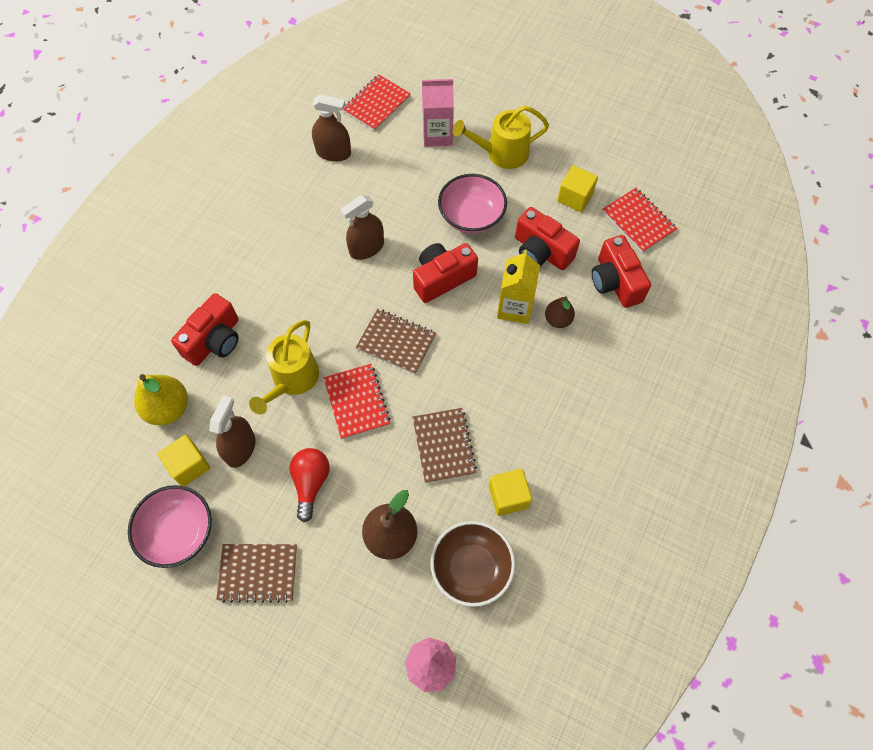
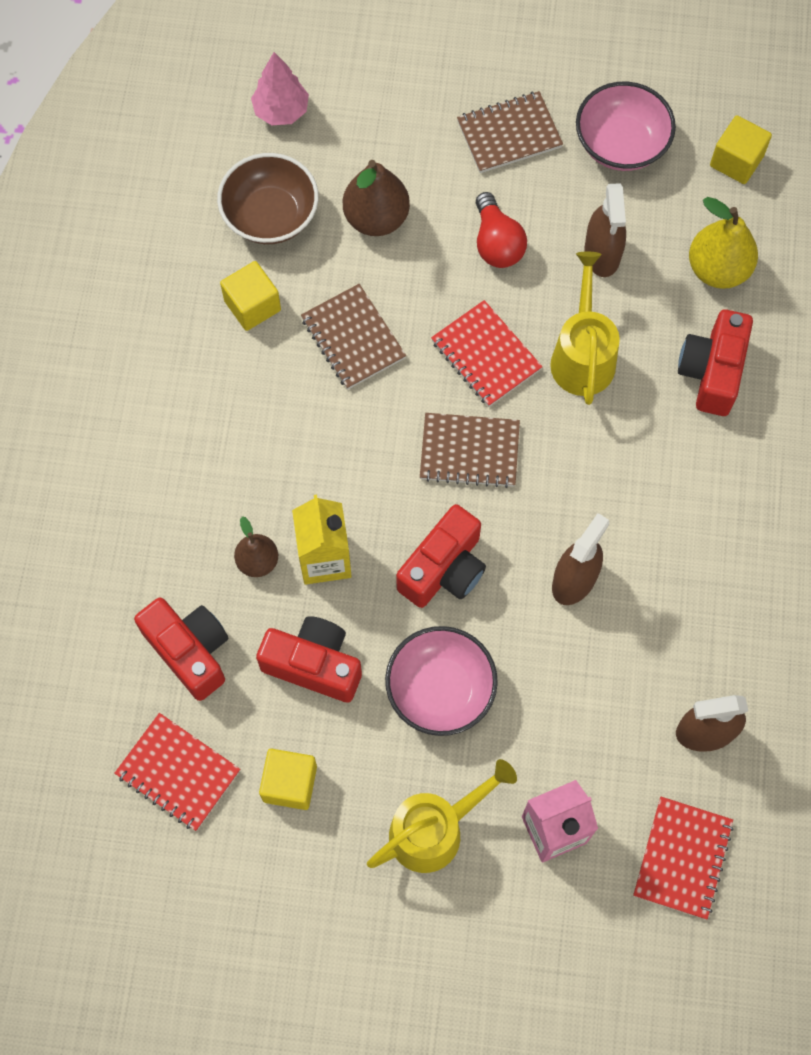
camera: 160 degrees right, 5 degrees up
(189, 466) = (652, 214): yellow cube -> yellow cube (736, 161)

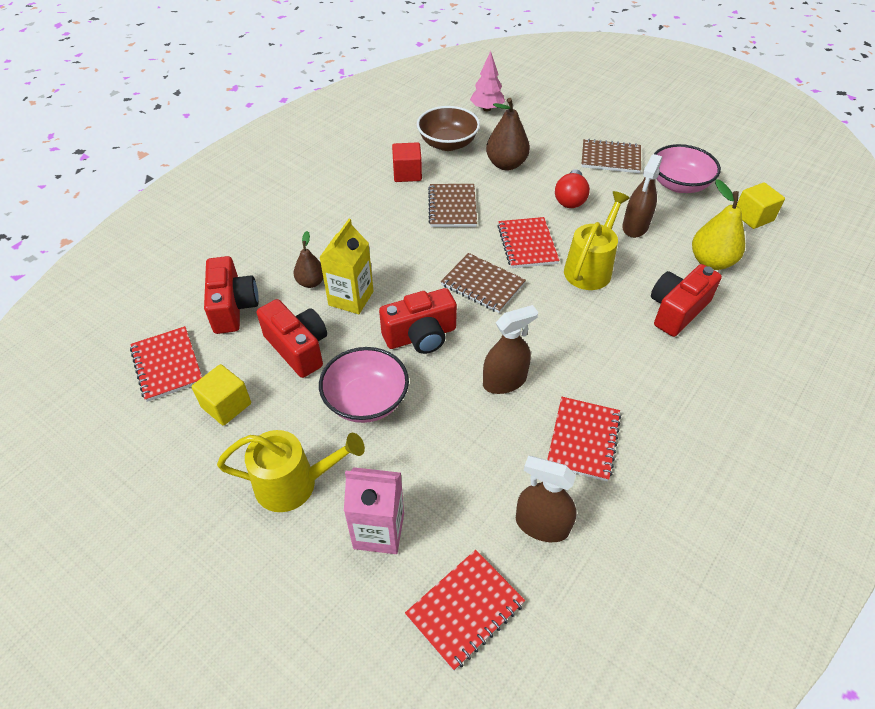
camera: 30 degrees right, 20 degrees down
(252, 305) = (407, 173): yellow cube -> red cube
(695, 609) = (583, 439): none -> red notebook

